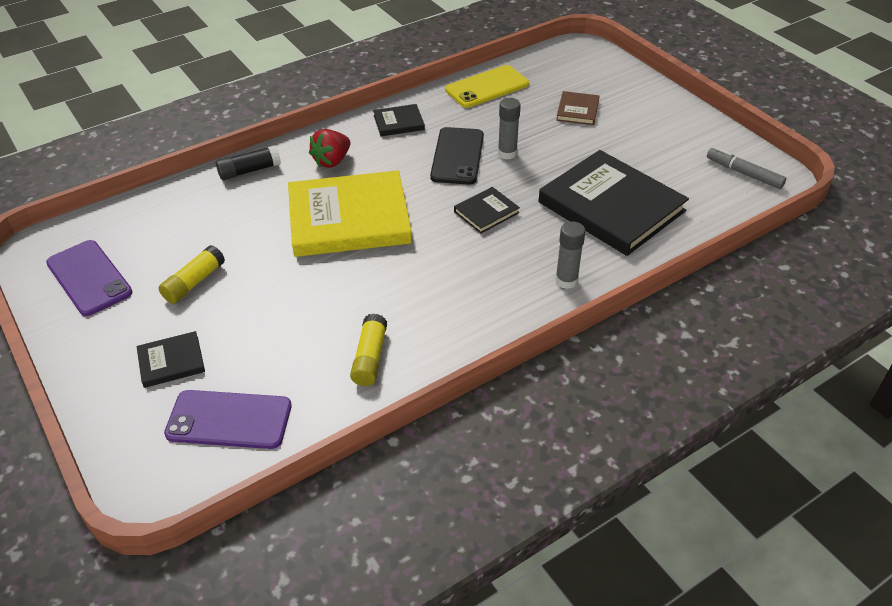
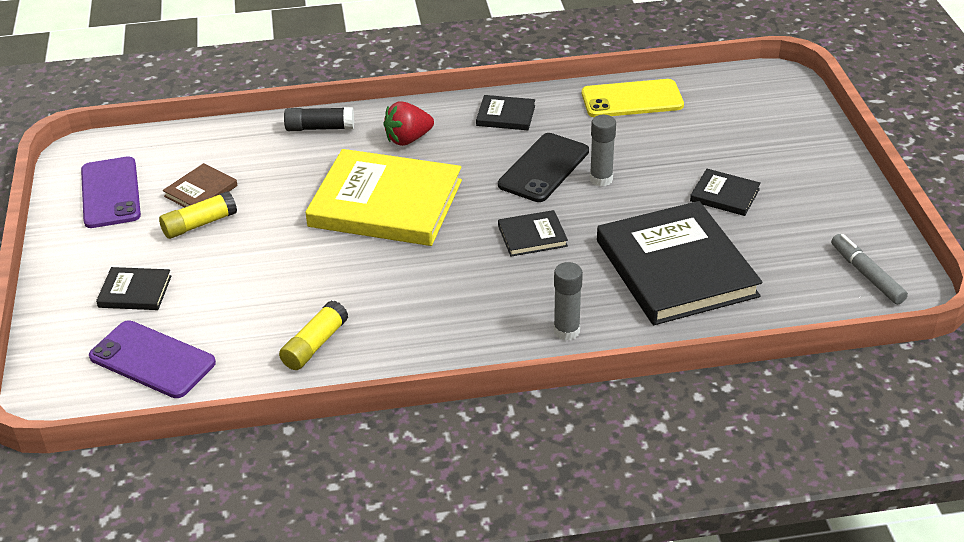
camera: 25 degrees right, 5 degrees down
(577, 110) = (718, 151): brown book -> brown book (201, 191)
(605, 141) = (725, 195): none -> black book

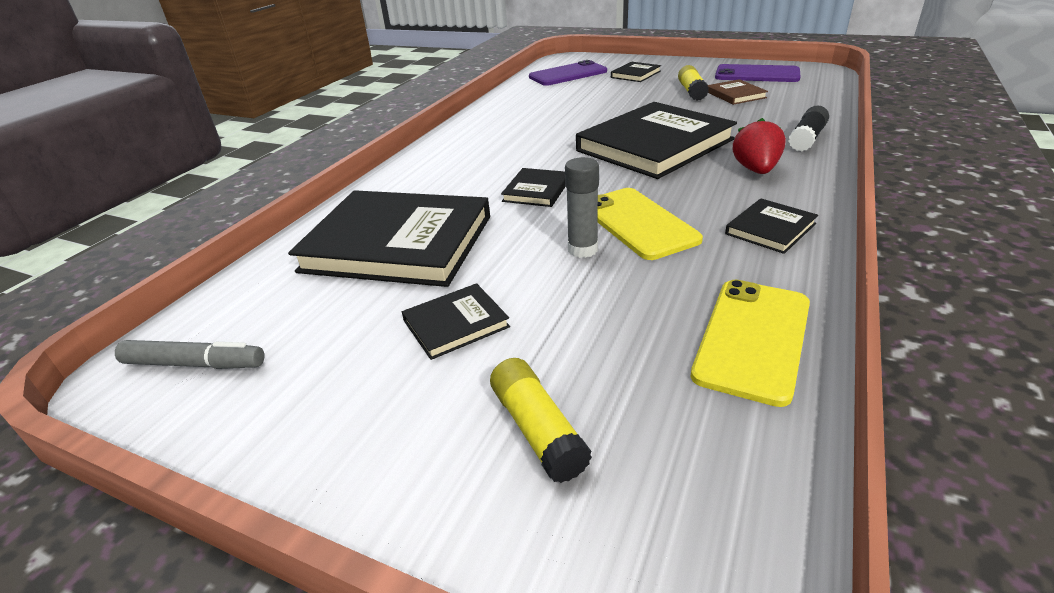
camera: 125 degrees right, 5 degrees down
(314, 345) = (522, 106): yellow glue stick -> yellow glue stick (537, 429)
(386, 203) = (655, 145): yellow book -> black book
(544, 168) = (638, 223): black phone -> yellow phone
(566, 331) = (411, 175): grey glue stick -> none

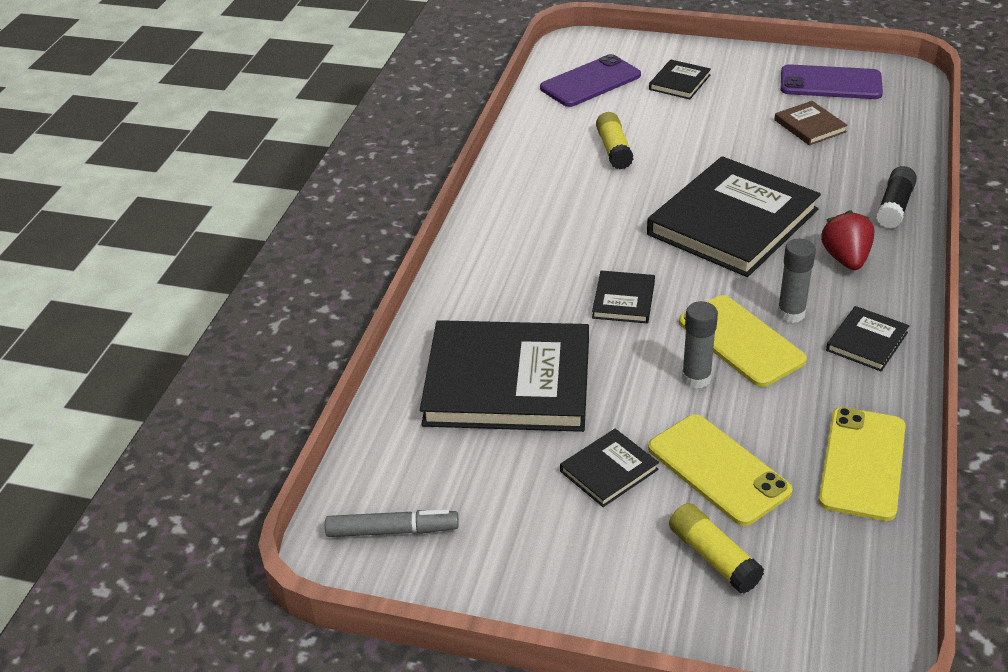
camera: 10 degrees left, 5 degrees up
(578, 332) = (718, 469): none -> yellow phone
(691, 91) = (757, 119): yellow glue stick -> yellow glue stick (614, 149)
(694, 205) = (791, 314): none -> grey glue stick

